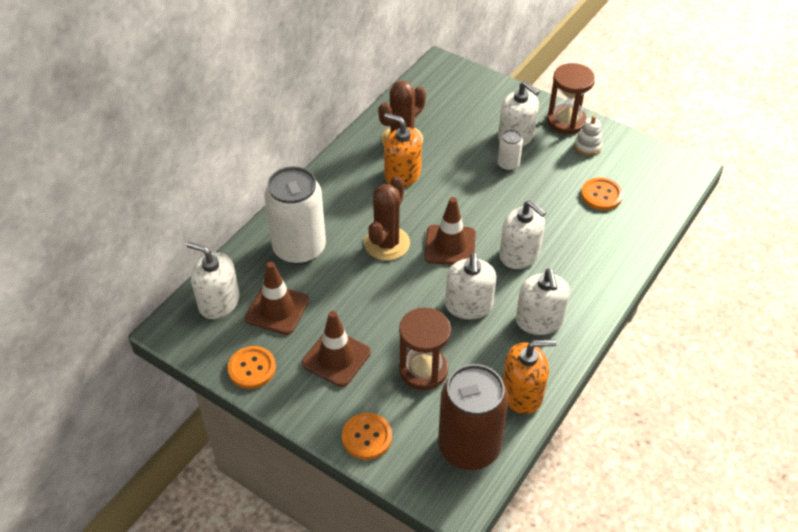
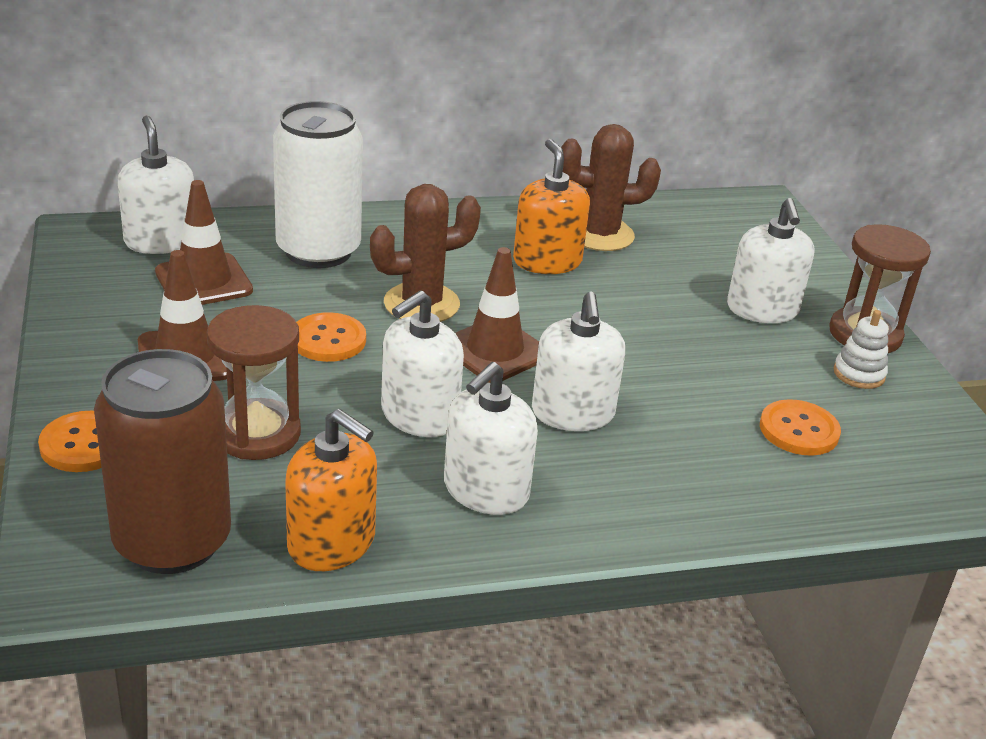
camera: 40 degrees right, 15 degrees down
(252, 368) = (90, 308): orange button -> orange button (328, 340)
(508, 164) = (705, 327): white can -> none

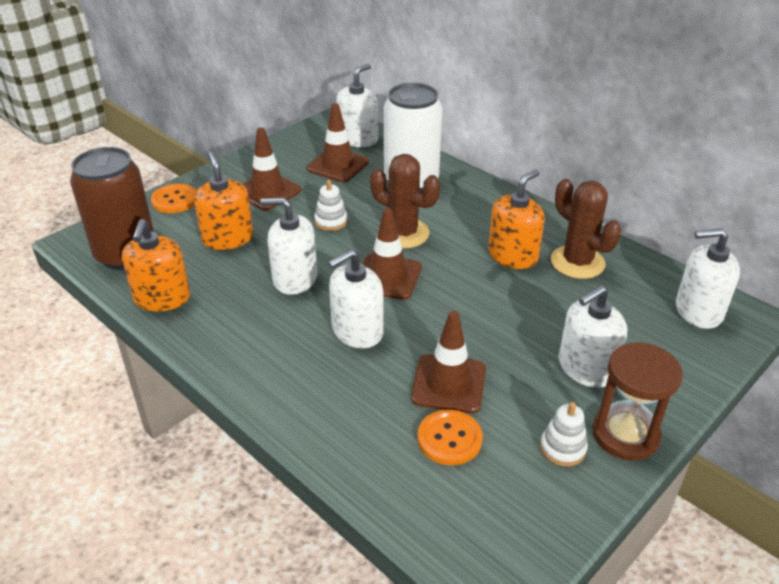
camera: 60 degrees right, 5 degrees up
(257, 433) = (227, 238): brown hourglass -> orange soap dispenser
(328, 340) = (331, 221): orange button -> white stacking toy
(485, 490) = (250, 329): white soap dispenser -> white soap dispenser (698, 311)
(717, 394) = (448, 384): none -> brown traffic cone

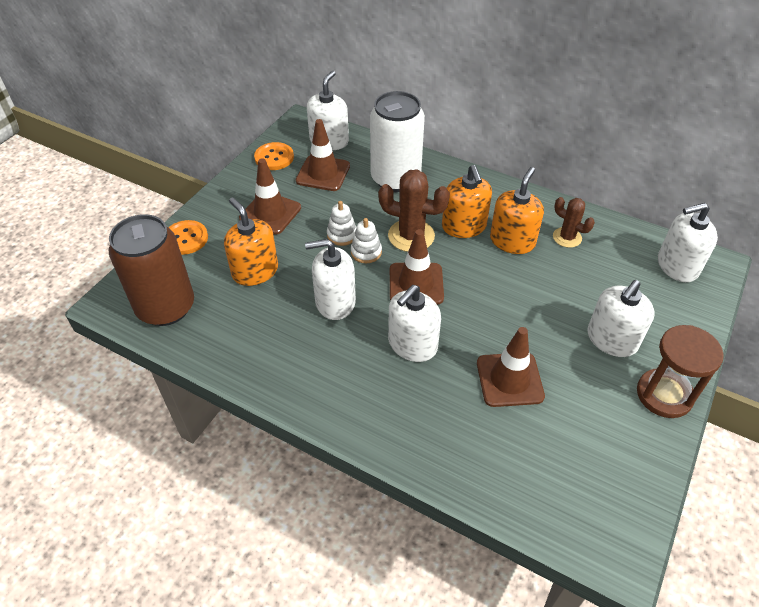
camera: 15 degrees left, 10 degrees up
(162, 298) = (222, 348): orange soap dispenser -> orange soap dispenser (464, 226)
(449, 439) = (531, 432): orange button -> orange button (274, 157)
(562, 448) = (622, 419): white stacking toy -> white stacking toy (366, 252)
(577, 262) = (567, 237): brown cactus -> brown cactus, size x0.62

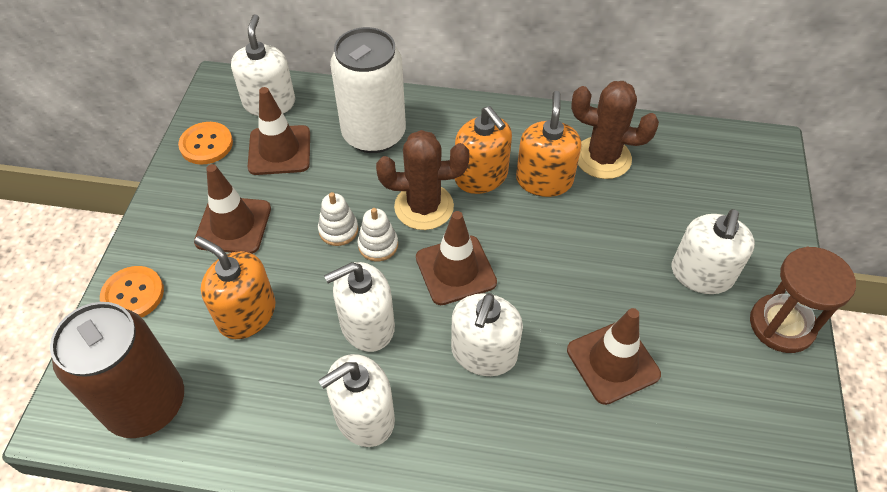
camera: 20 degrees left, 5 degrees up
(567, 237) = (602, 158): brown cactus -> brown cactus, size x1.62
(677, 266) = (732, 160): white soap dispenser -> white soap dispenser (364, 416)

